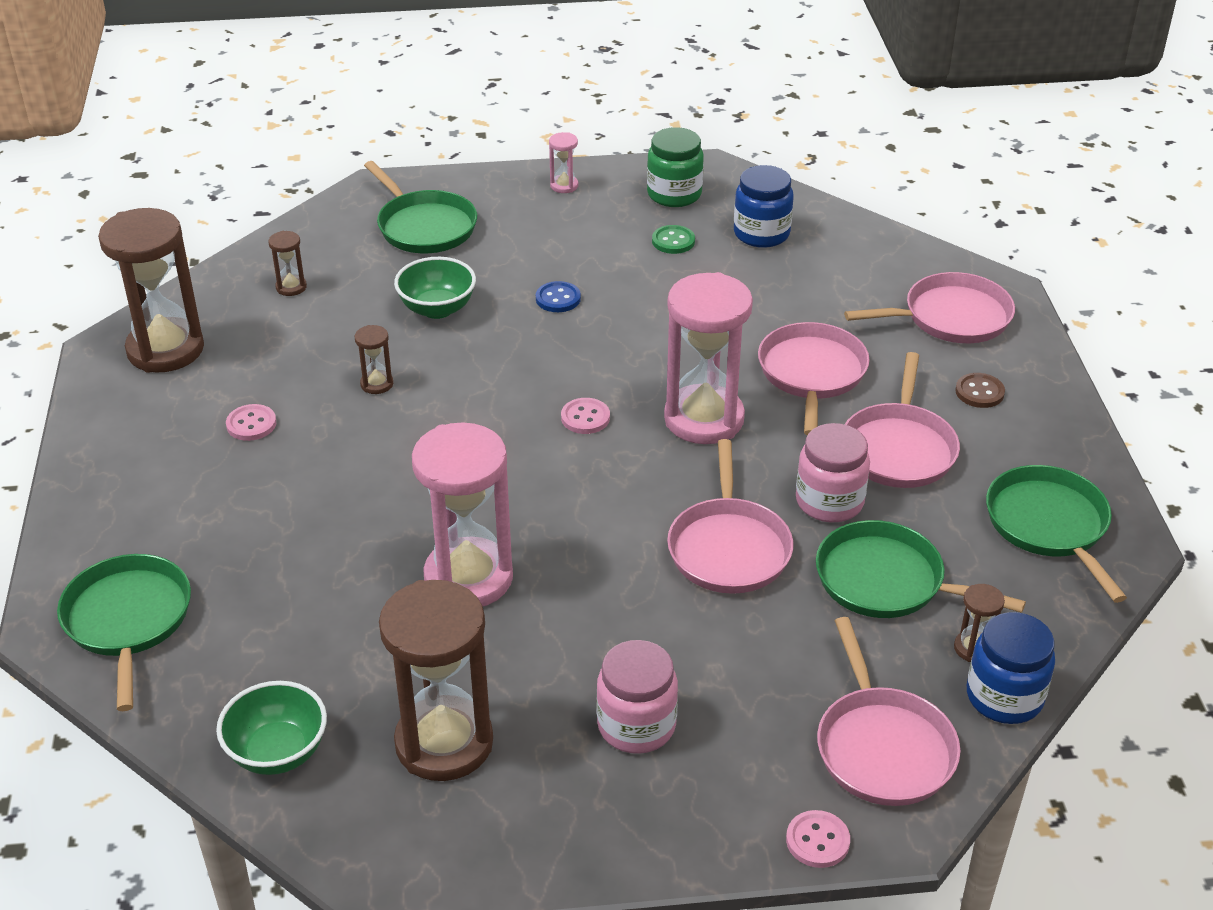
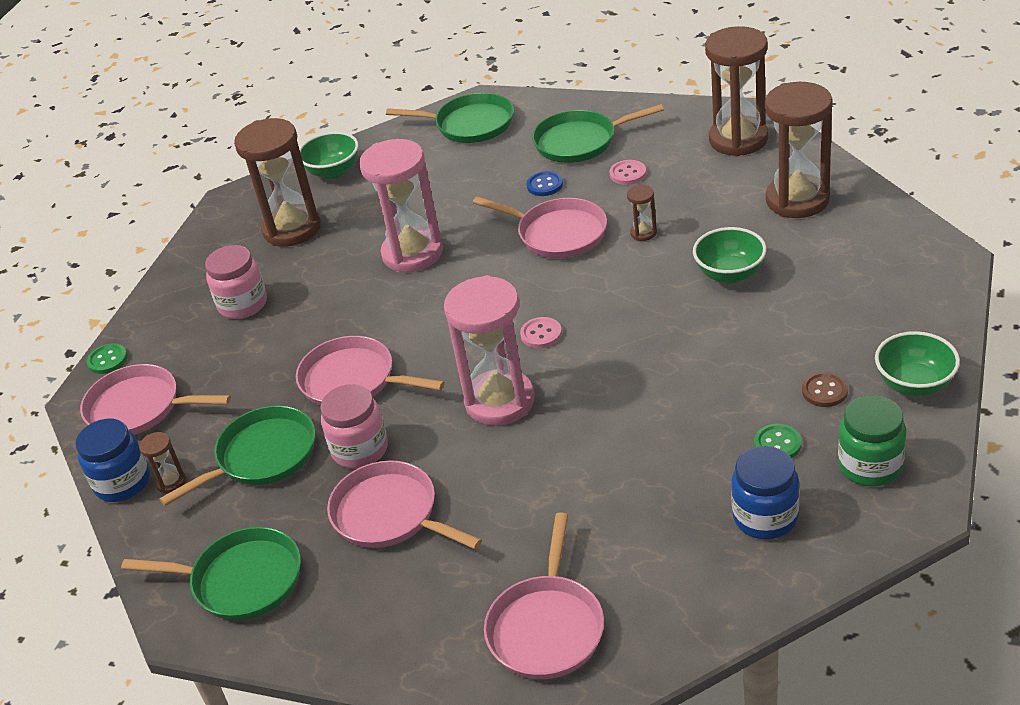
camera: 120 degrees right, 0 degrees up
(291, 287) = (797, 200): brown hourglass -> brown hourglass, size x2.38
(424, 227) = (867, 281): green pan -> green pan (579, 142)
(558, 298) = (713, 346): blue button -> blue button (545, 185)
(564, 186) = (914, 384): pink hourglass -> green bowl
(811, 373) = (519, 487): pink pan -> pink pan (558, 233)
(817, 841) = (107, 360): pink button -> green button
(979, 392) = (425, 602): brown button -> brown button (824, 391)

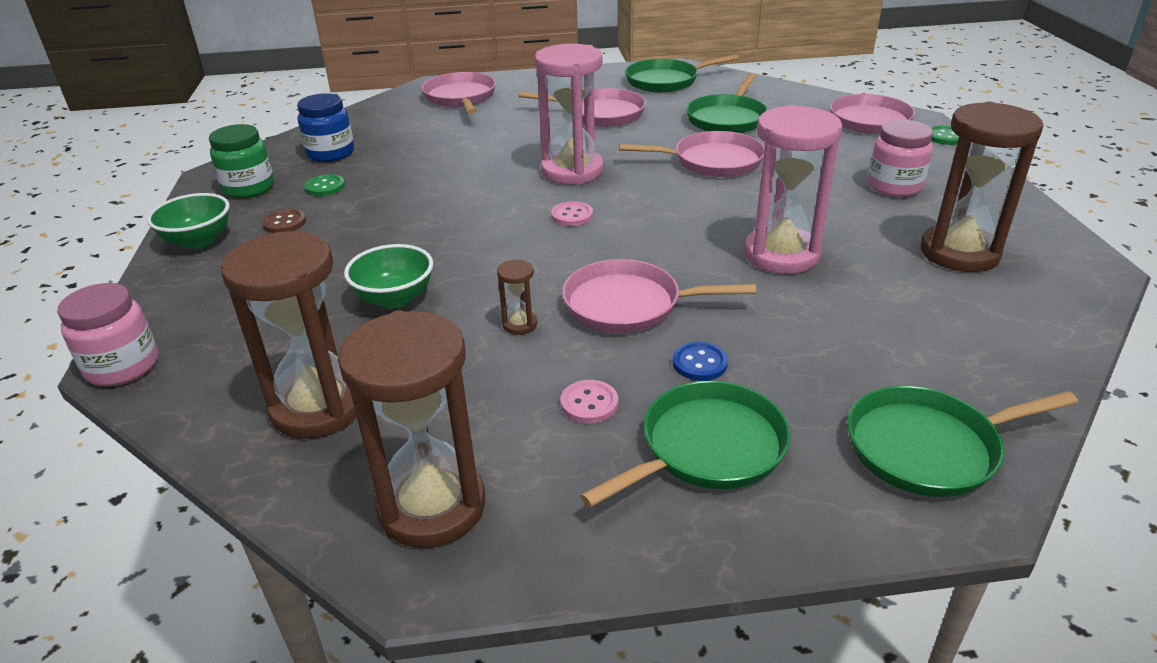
camera: 150 degrees right, 5 degrees down
(122, 483) = (808, 95): blue jar -> none
(171, 482) = (774, 100): brown hourglass -> none
(333, 171) = (1025, 327): green bowl -> none
(360, 449) = (657, 132): pink jar -> pink jar (123, 366)

